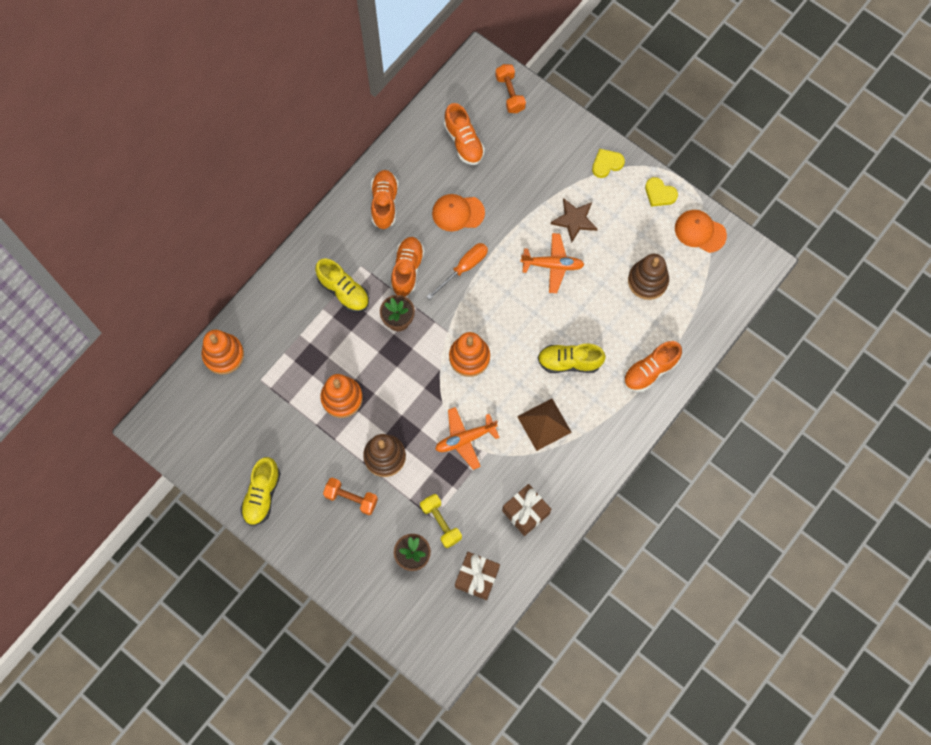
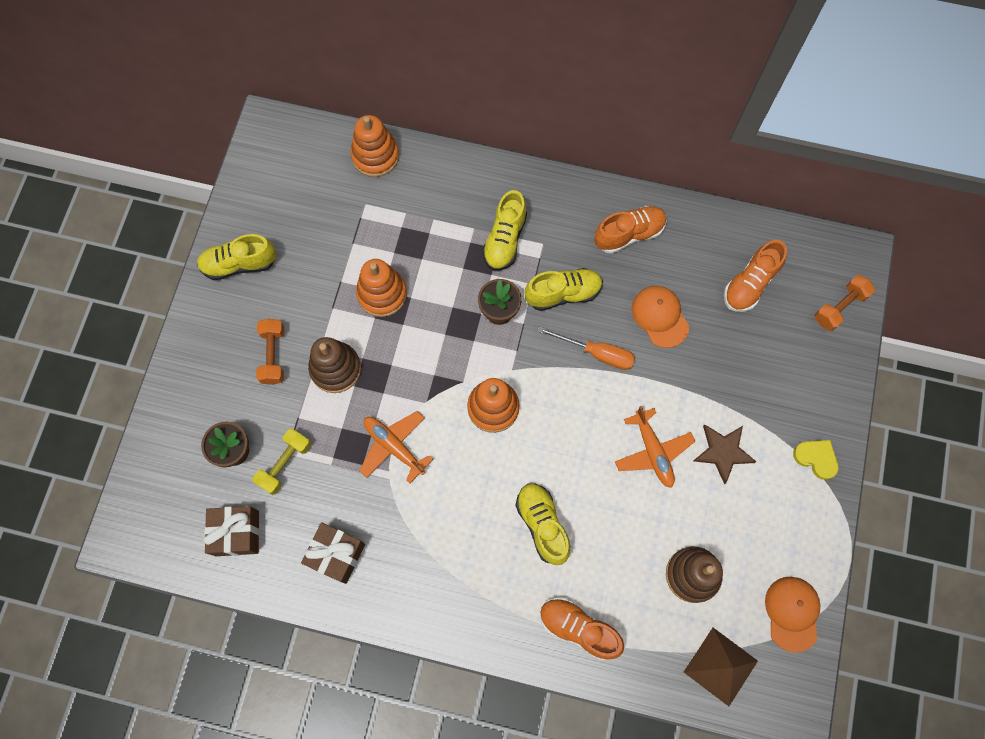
camera: 65 degrees right, 0 degrees up
(407, 270) = (563, 294): orange shoe -> yellow shoe
(544, 424) = (452, 529): brown pyramid -> brown pyramid (720, 666)
(659, 194) = (814, 540): yellow heart -> none

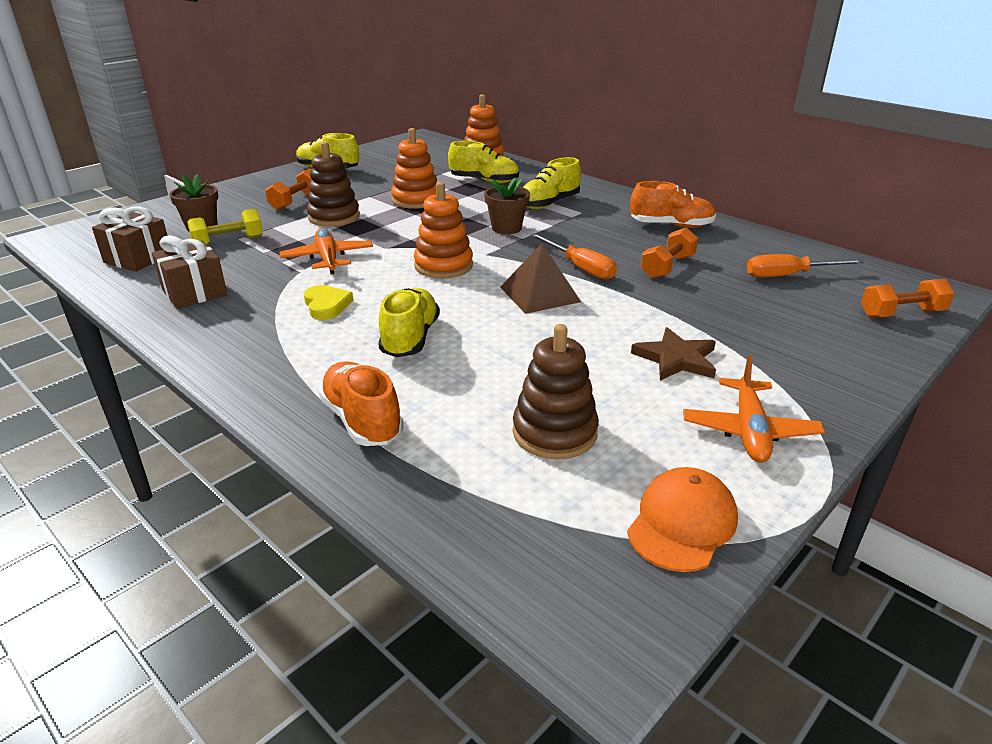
camera: 30 degrees right, 40 degrees down
(563, 294) = (577, 235): yellow shoe -> yellow shoe (484, 181)
(652, 451) = (586, 333): orange plane -> orange plane (749, 430)
(660, 316) = (667, 267): orange cap -> orange dumbbell
(720, 666) = (520, 531): brown pyramid -> brown pyramid (540, 294)
(750, 284) = (788, 275): orange shoe -> orange screwdriver
(816, 458) = (809, 401): yellow heart -> yellow heart (326, 305)

